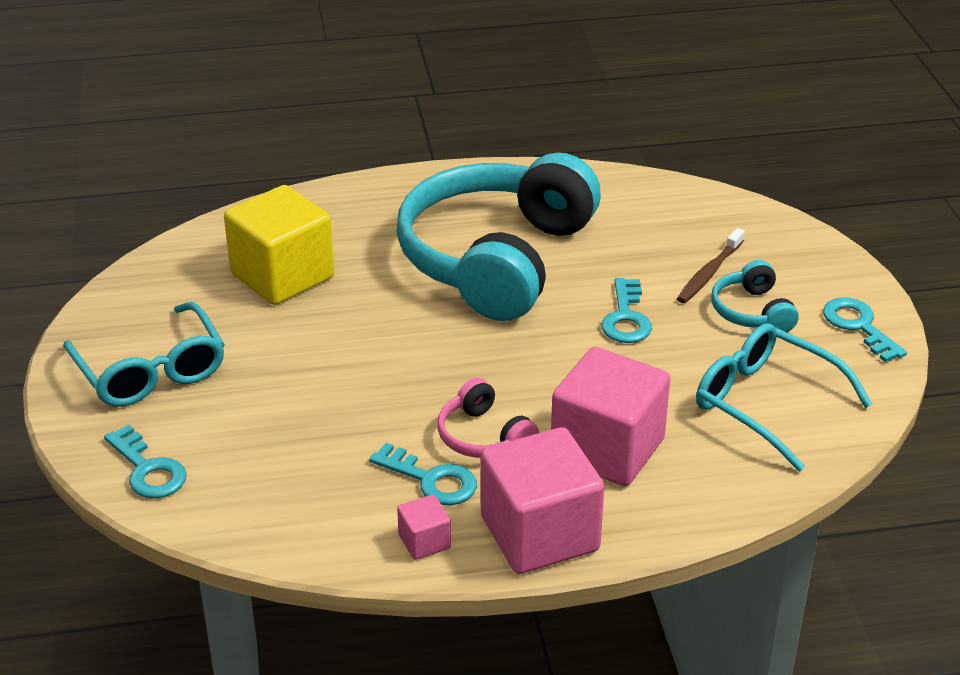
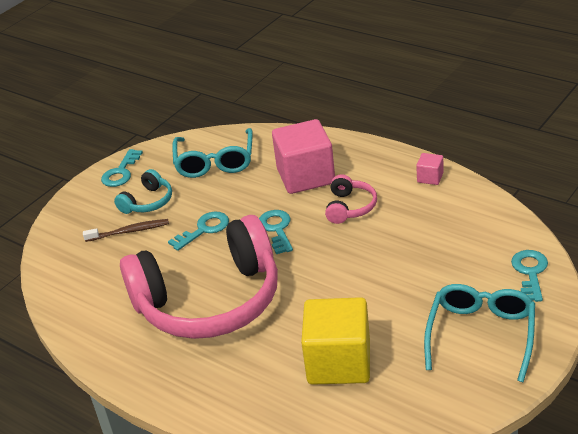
camera: 130 degrees left, 0 degrees up
(431, 480) = (397, 200): turquoise key -> turquoise key (277, 229)
(497, 259) = (210, 301): turquoise headphones -> pink headphones
(539, 534) = (379, 159): pink cube -> none

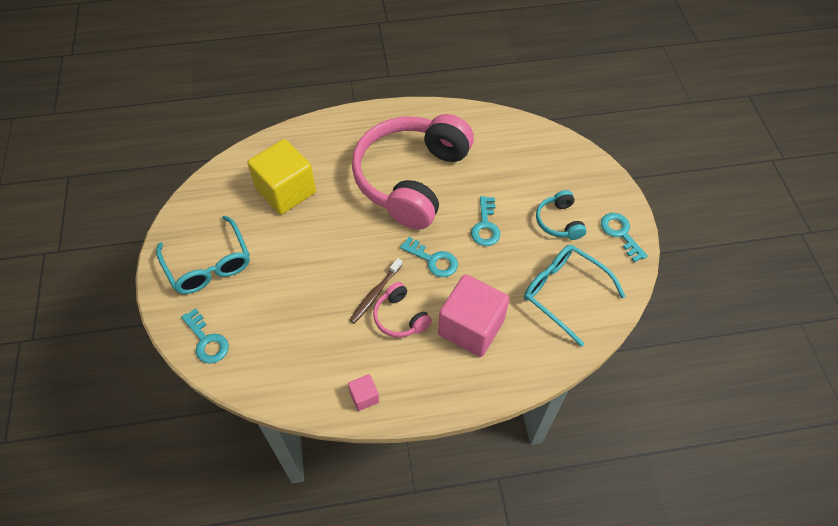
camera: 130 degrees right, 20 degrees up
(129, 231) = (535, 191): brown toothbrush -> brown toothbrush (375, 294)

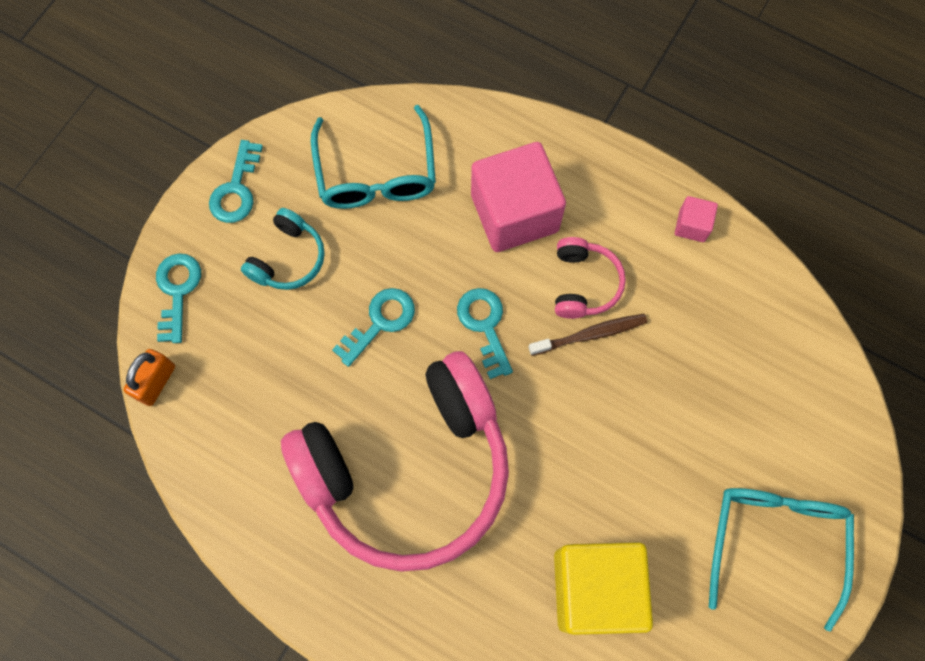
camera: 140 degrees left, 15 degrees up
(207, 341) = (834, 426): turquoise key -> turquoise key (177, 291)
(555, 137) = (156, 382): none -> orange padlock

